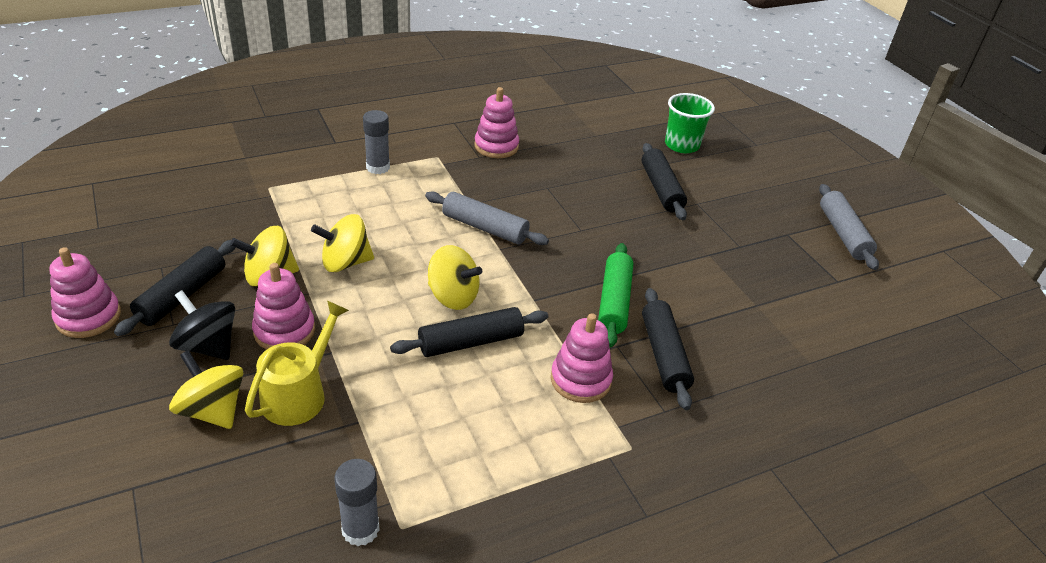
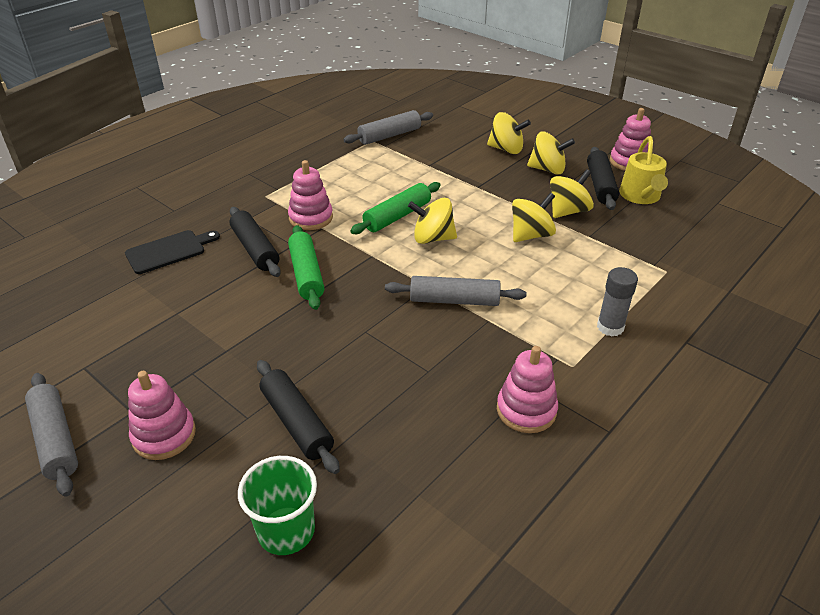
camera: 160 degrees right, 0 degrees up
(208, 346) = (547, 169): black spinning top -> yellow spinning top
(284, 331) = (517, 187): pink stacking toy -> pink stacking toy (164, 435)
(299, 394) = (472, 166): yellow watering can -> yellow watering can (640, 196)
(360, 529) = (389, 135): grey glue stick -> grey rolling pin
(470, 342) = (397, 216): black rolling pin -> green rolling pin
(771, 390) = (169, 251): none -> black cutting board

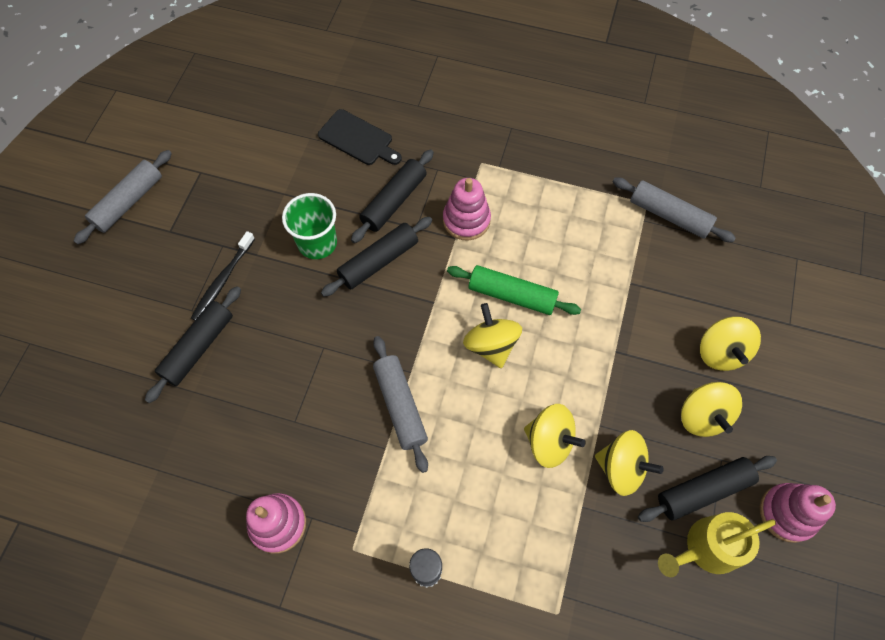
camera: 65 degrees right, 25 degrees up
(164, 435) = (155, 265): pink stacking toy -> none
(234, 383) = (222, 281): none -> black toothbrush
(286, 530) = (98, 392): green cup -> green cup (317, 243)
(306, 274) = (378, 261): green rolling pin -> black rolling pin

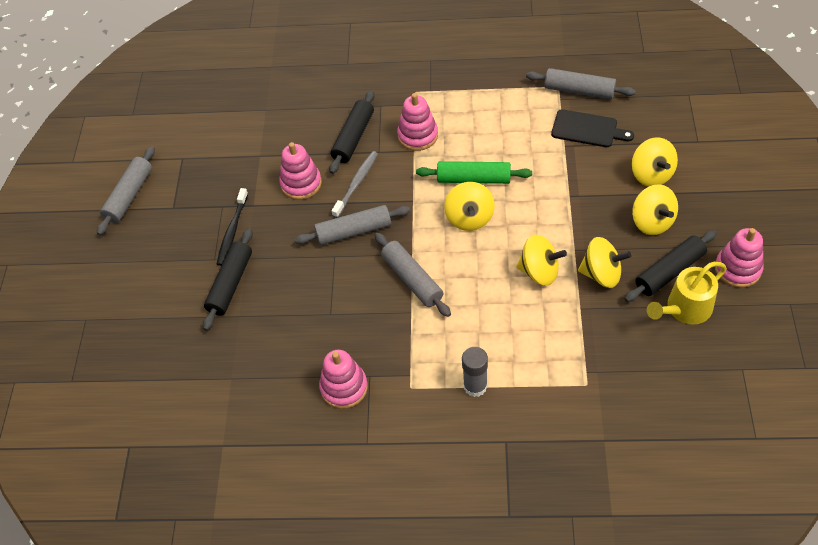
camera: 10 degrees left, 10 degrees down
(317, 243) = (301, 183): green cup -> pink stacking toy
(355, 322) = (354, 231): none -> grey rolling pin
(358, 139) = (306, 100): black cutting board -> black cutting board (587, 129)
(378, 261) = (356, 183): black rolling pin -> grey toothbrush
(491, 345) = (469, 218): yellow spinning top -> yellow spinning top turned 150 degrees counterclockwise

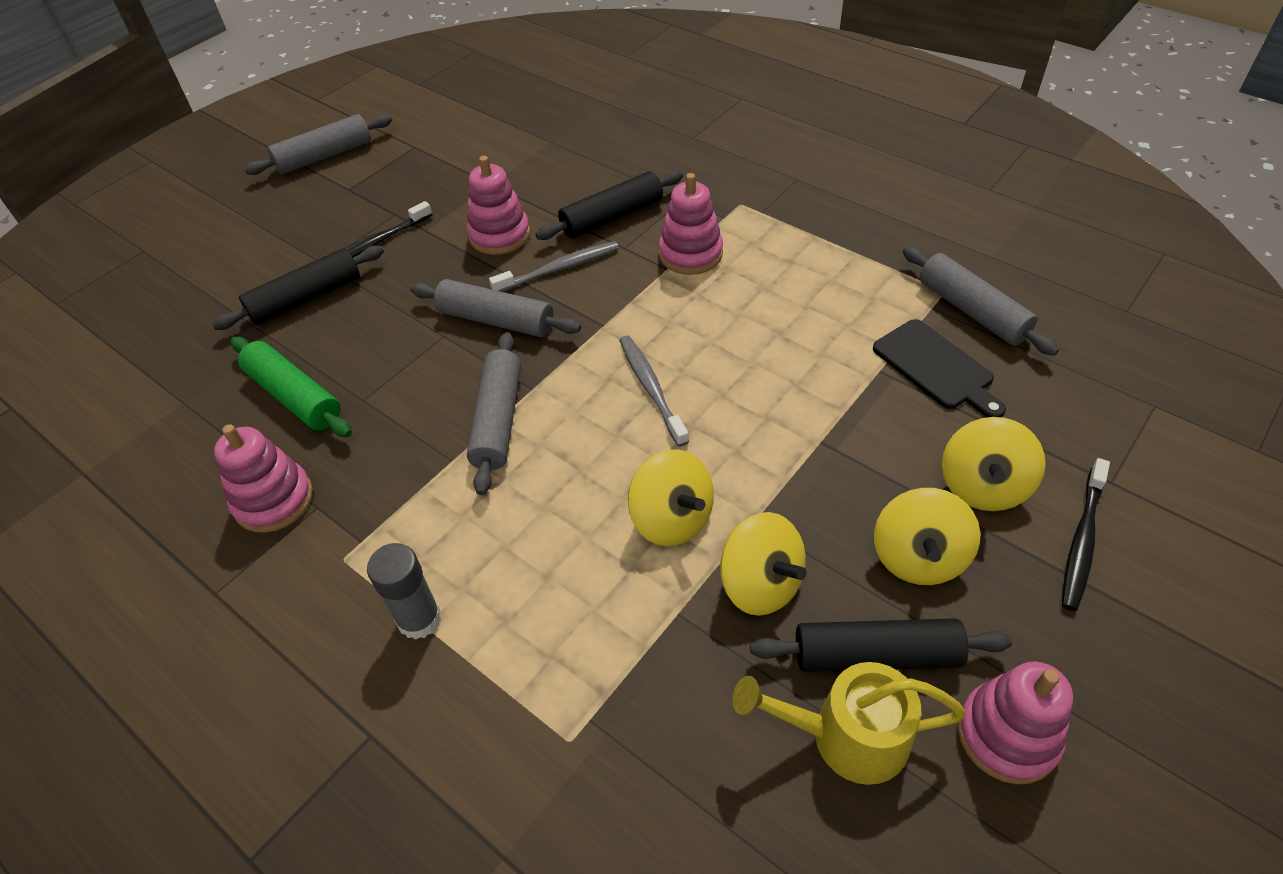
camera: 35 degrees right, 5 degrees down
(469, 218) = (651, 388): yellow spinning top -> grey toothbrush
(474, 179) = (707, 343): green rolling pin -> green rolling pin (294, 396)
(706, 174) = (1082, 541): none -> black toothbrush

